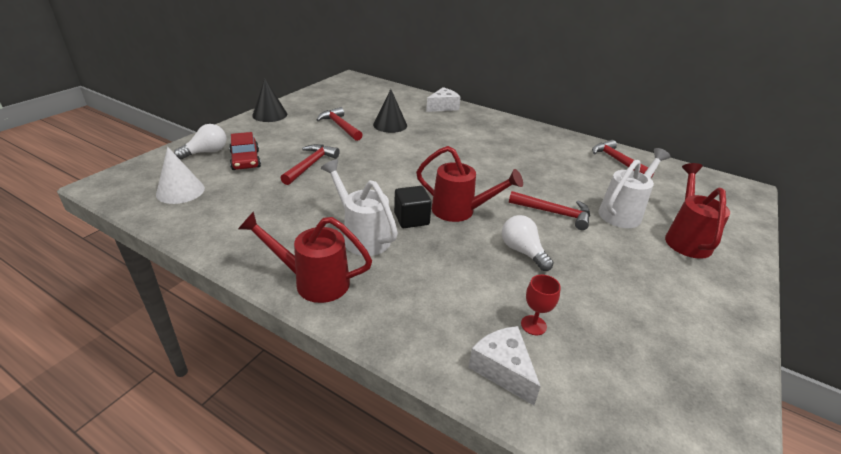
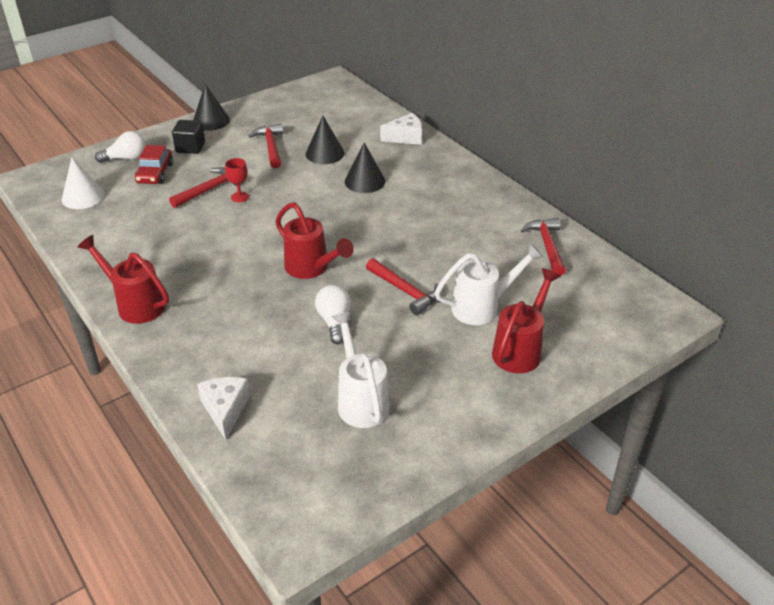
camera: 25 degrees right, 5 degrees up
(362, 236) = (203, 273): white watering can -> white watering can (361, 400)
(411, 219) = (259, 266): black cube -> black cube (190, 147)
(440, 139) = (364, 181): none -> black cone
(533, 325) = (281, 385): red goblet -> red goblet (240, 197)

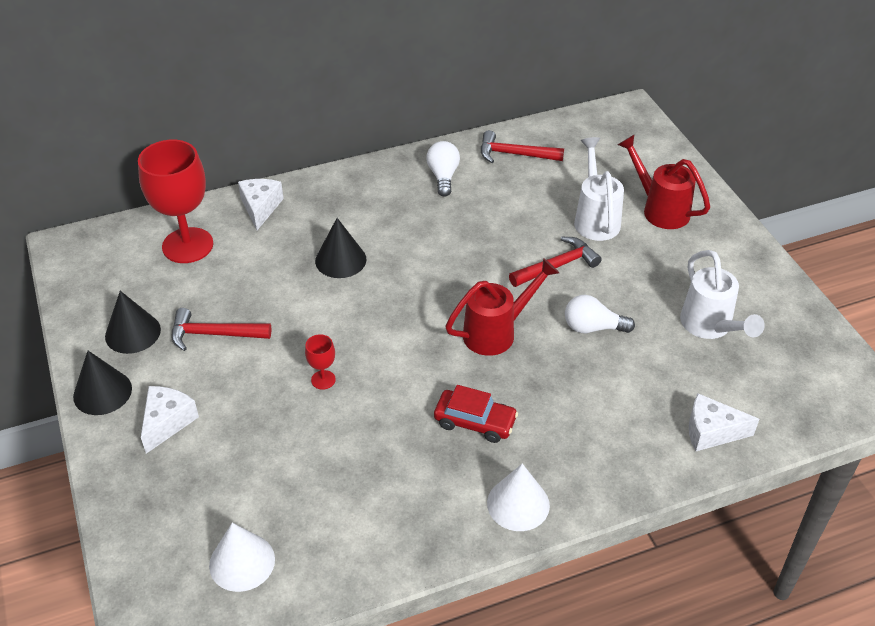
camera: 75 degrees left, 5 degrees up
(126, 158) = (156, 503): white light bulb -> white light bulb (443, 176)
(135, 304) = (518, 504): red watering can -> white cone
(155, 173) = (219, 469): red car -> red car (475, 422)
(190, 147) = (167, 422): black cube -> white cheese
(209, 190) = (291, 410): red hammer -> none
(325, 153) = (259, 284): black cone -> black cone (133, 333)
(352, 119) = (187, 245): none -> red goblet
(361, 400) = (710, 327): white watering can -> white watering can turned 105 degrees counterclockwise

